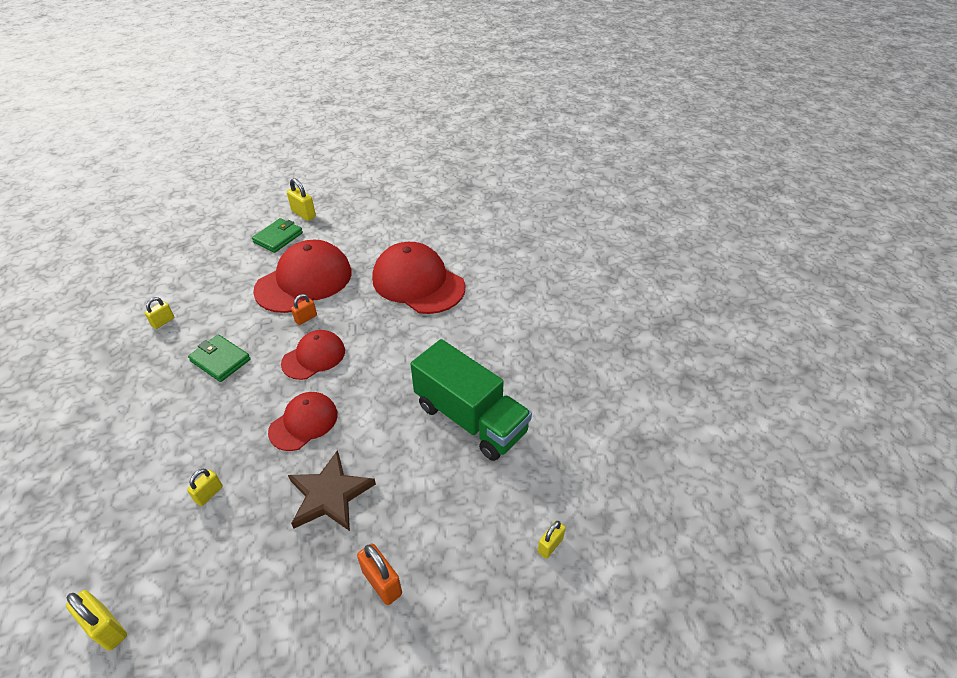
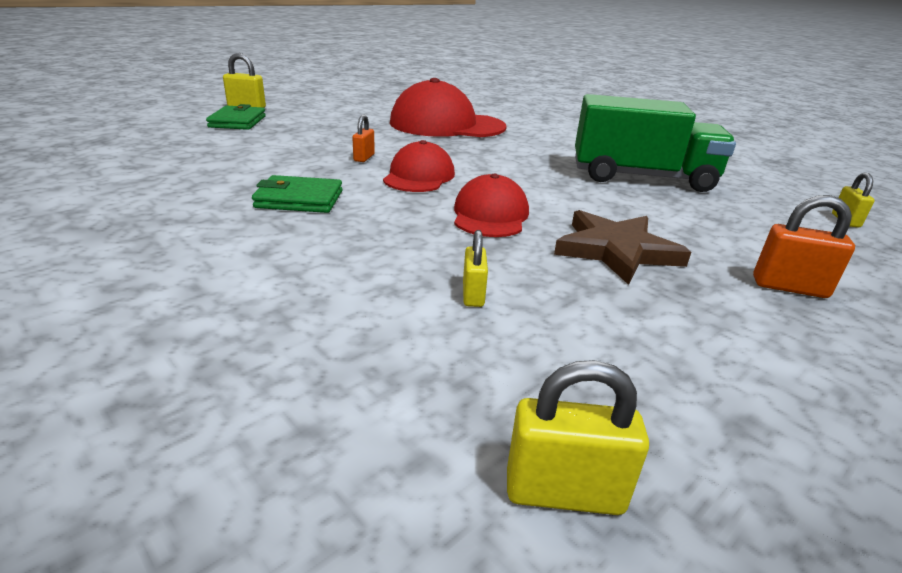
camera: 35 degrees left, 15 degrees down
(163, 322) = (156, 190): yellow padlock -> none
(304, 281) = (319, 139): red cap -> none

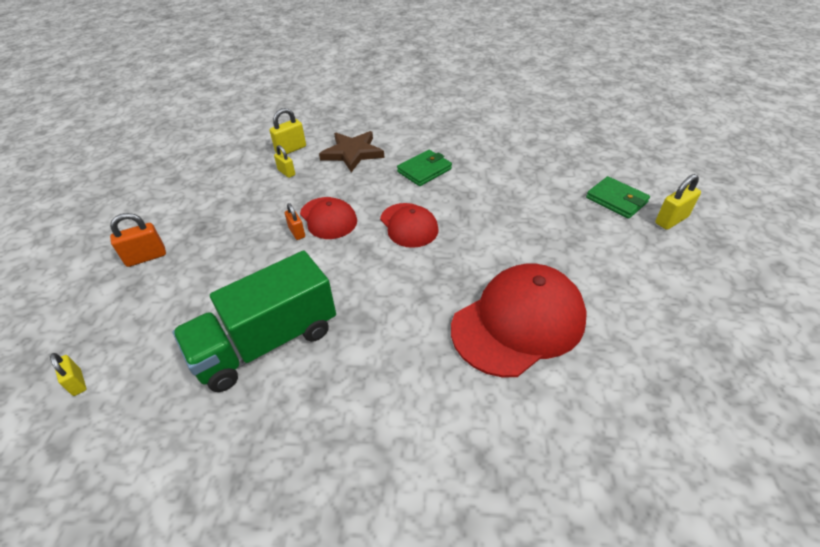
camera: 140 degrees right, 15 degrees up
(364, 158) = (468, 220): orange padlock -> orange padlock (297, 232)
(564, 492) = (218, 143): yellow padlock -> yellow padlock (291, 149)
(616, 250) = (244, 231): brown star -> brown star (352, 153)

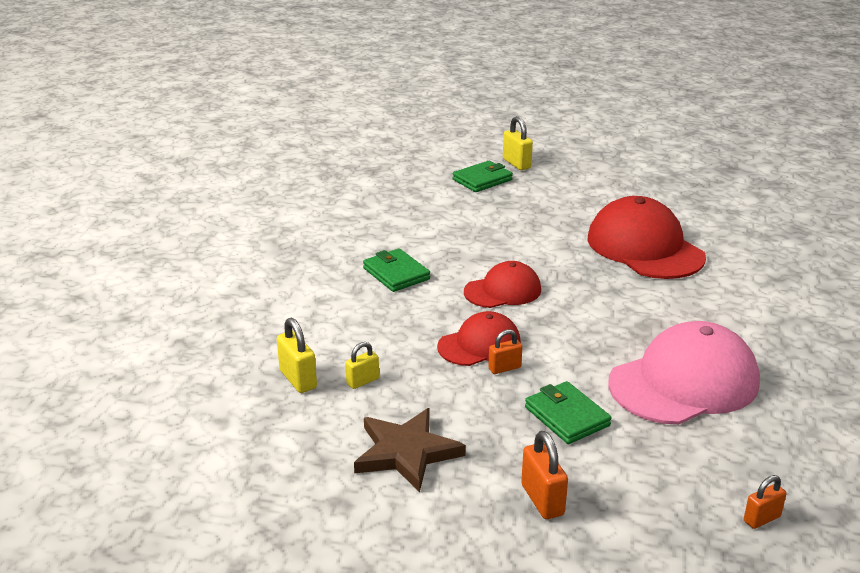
camera: 85 degrees left, 15 degrees down
(77, 383) = (762, 519): yellow padlock -> orange padlock
(232, 267) = (566, 416): none -> green wallet
(267, 342) = (684, 382): green truck -> pink cap
(352, 153) = (333, 324): brown star -> brown star (406, 452)

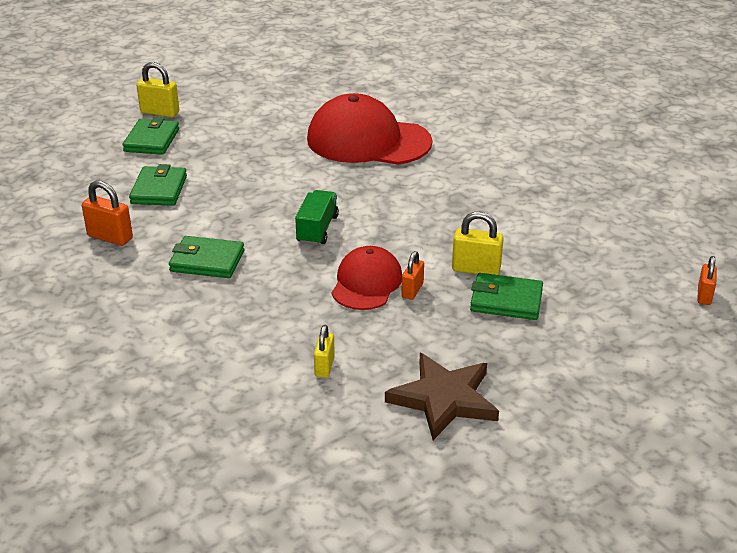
camera: 45 degrees left, 5 degrees up
(298, 379) = (269, 399): yellow padlock -> yellow padlock (476, 269)
(437, 214) = (159, 190): none -> green wallet
(503, 291) = (317, 229): red cap -> green truck
(542, 500) = (578, 369): orange padlock -> orange padlock (110, 237)
(684, 382) = (539, 231): pink cap -> none

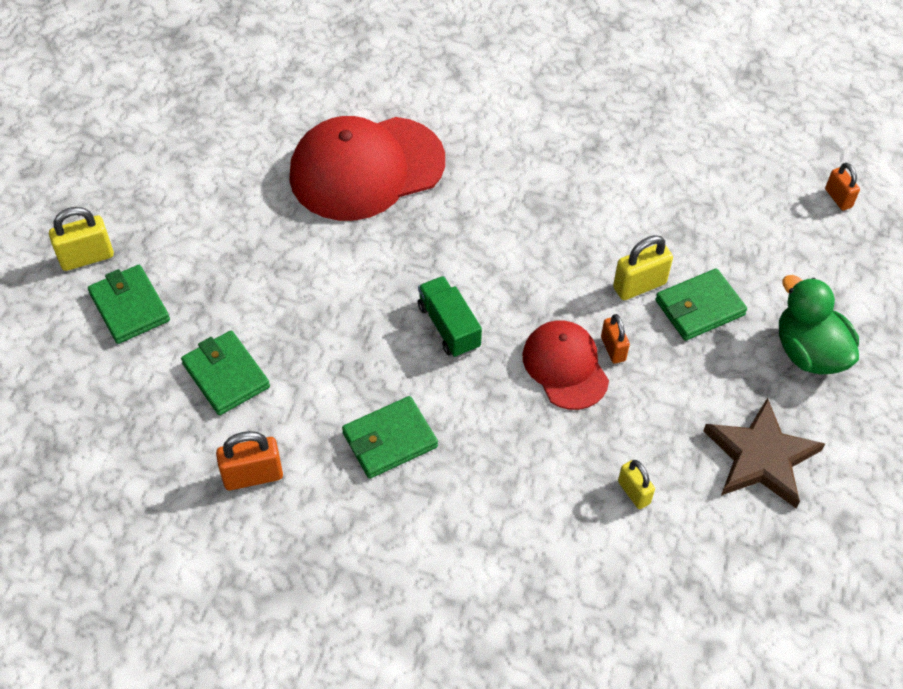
camera: 40 degrees left, 20 degrees up
(562, 364) = (809, 352): none -> green duck

